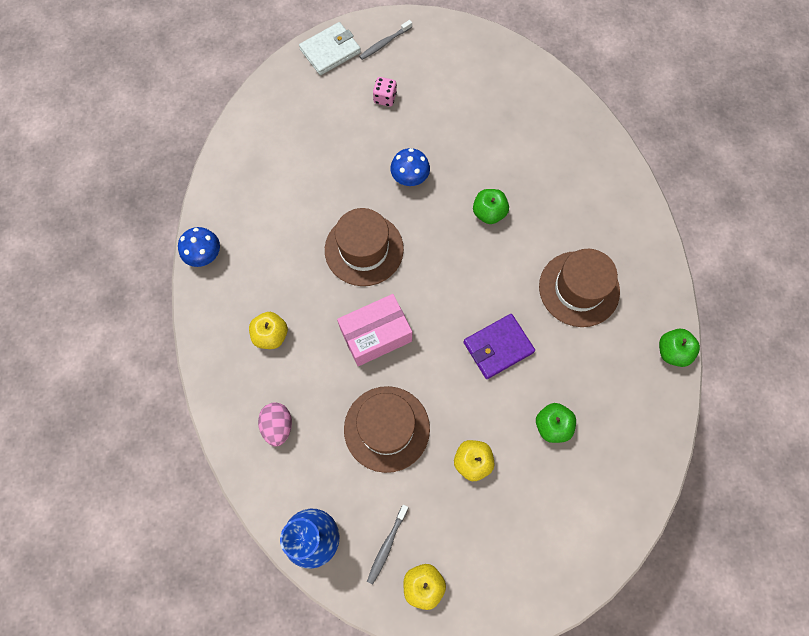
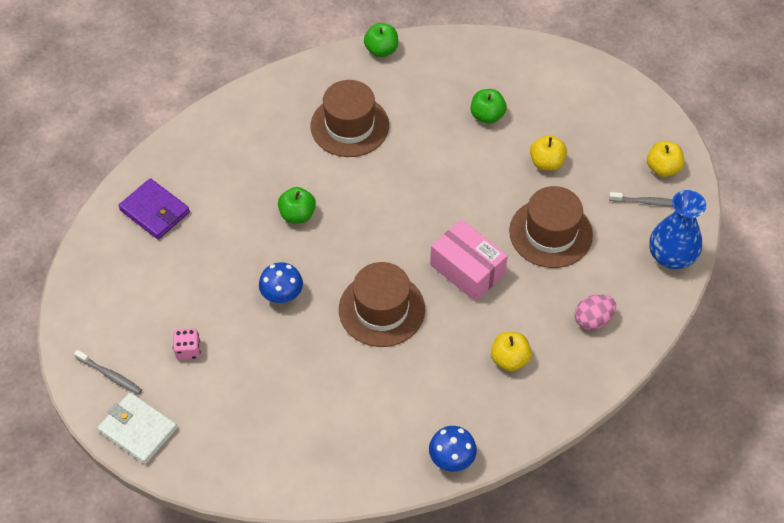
camera: 110 degrees left, 15 degrees down
(498, 347) = (434, 171): purple wallet -> purple wallet (155, 211)

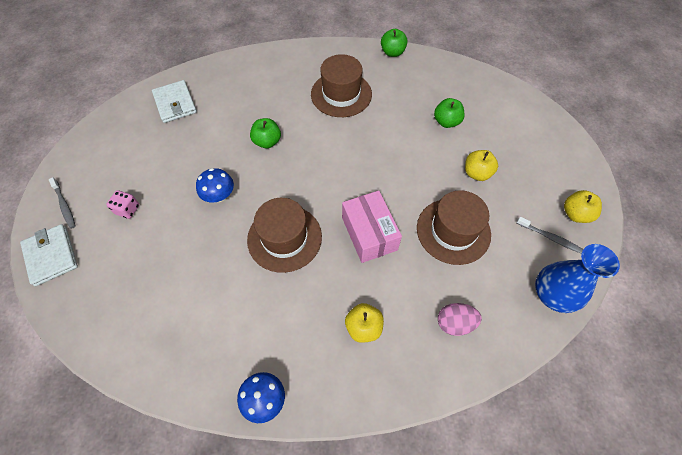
camera: 25 degrees right, 5 degrees up
(155, 211) = (175, 103): purple wallet -> white wallet

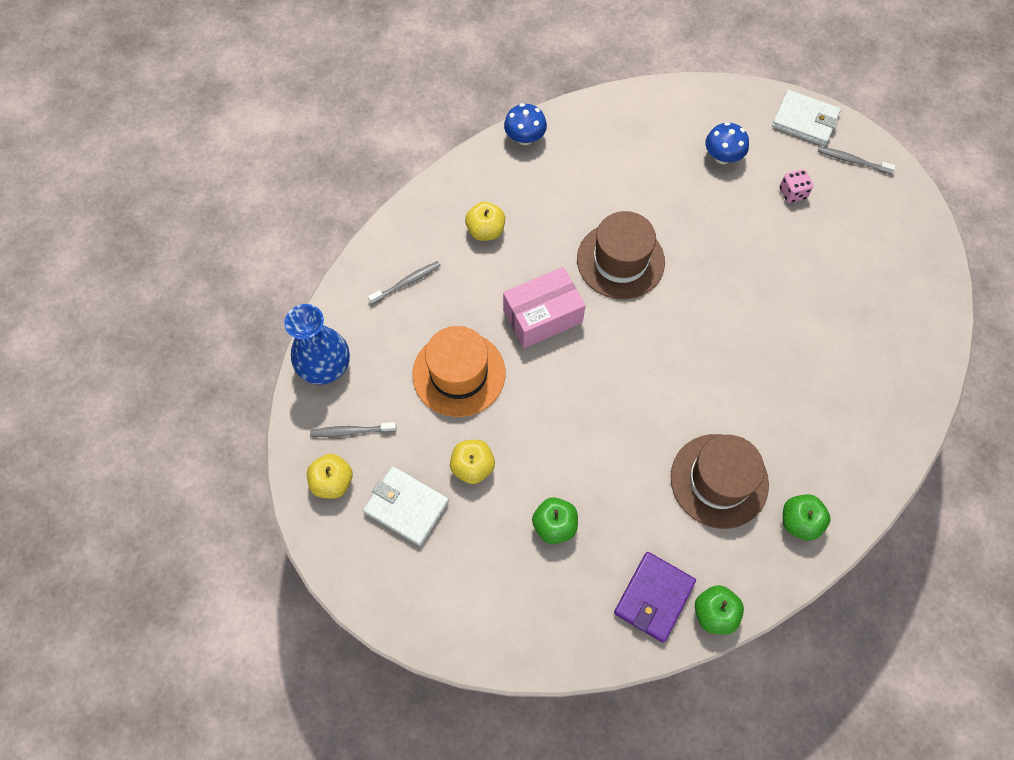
camera: 145 degrees right, 5 degrees up
(175, 103) = (893, 330): white wallet -> white wallet (406, 507)
(219, 195) = (724, 260): blue mushroom -> blue mushroom (722, 157)
(267, 142) = (740, 351): green apple -> green apple (799, 521)
(369, 233) = (542, 316): pink box -> pink box turned 60 degrees counterclockwise
(416, 71) = (654, 597): none -> purple wallet
(453, 231) = (459, 373): brown hat -> orange hat
(454, 323) = (407, 282): pink egg -> grey toothbrush

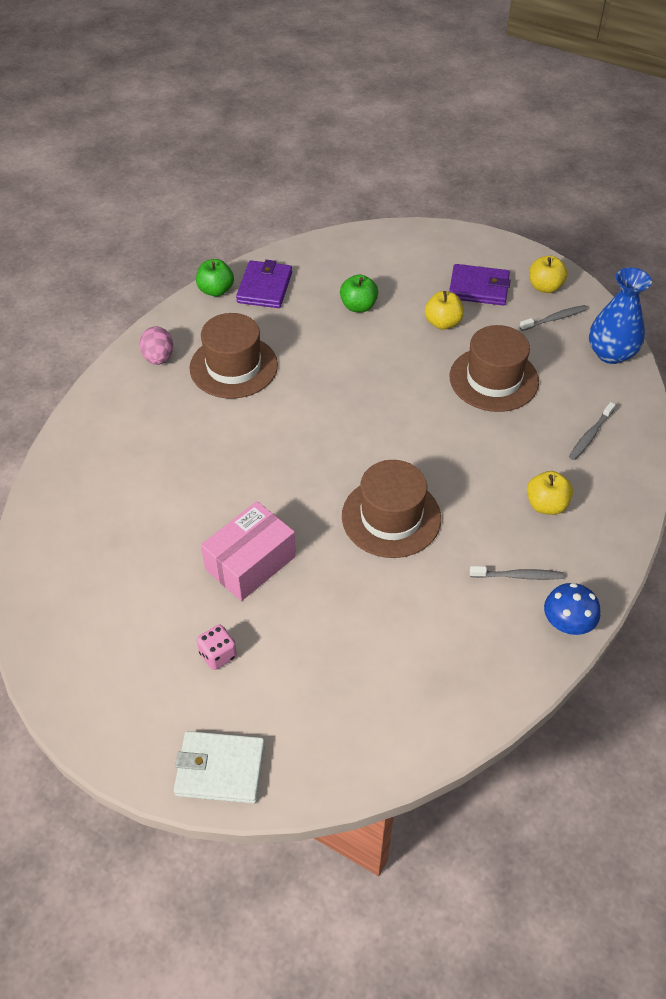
camera: 160 degrees right, 15 degrees down
(406, 507) = (478, 288): white wallet -> purple wallet
(459, 373) = (493, 379): orange hat -> brown hat
(542, 316) = (444, 444): pink box -> pink box (250, 563)
(722, 157) = (317, 677): blue mushroom -> none
(799, 521) = (158, 358): green apple -> pink egg
(852, 161) = (146, 726): grey toothbrush -> grey toothbrush (518, 576)

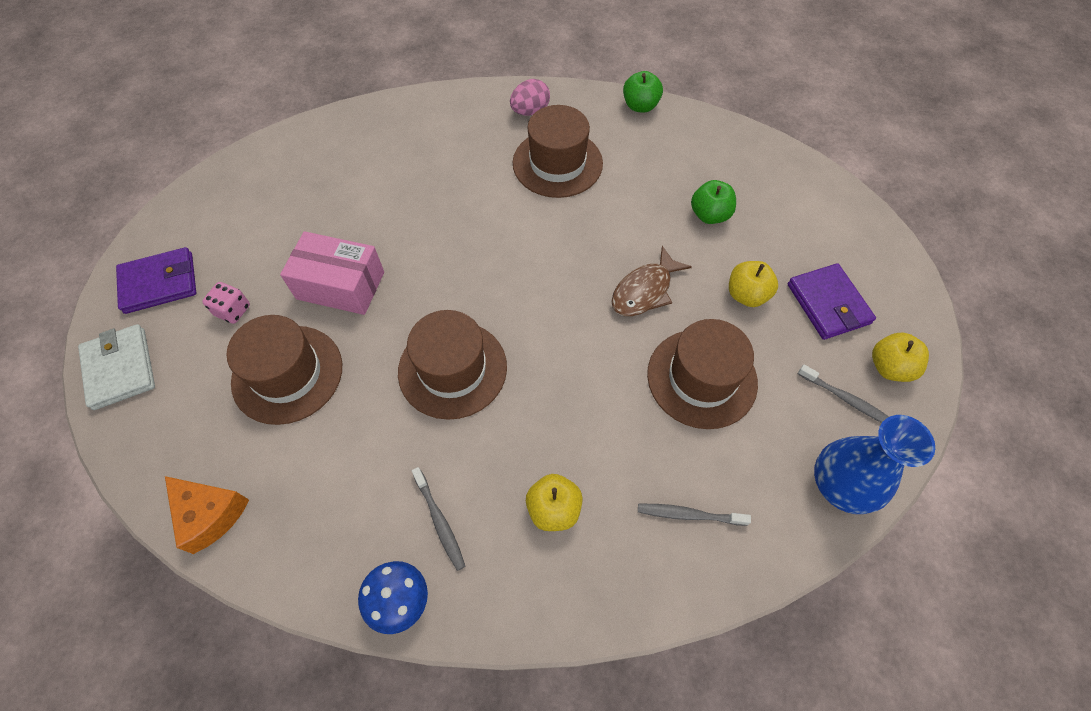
camera: 60 degrees right, 10 degrees up
(264, 287) = (673, 136): purple wallet -> purple wallet (159, 283)
(319, 633) = (287, 374): none -> brown hat
(400, 374) = (644, 291): none -> brown fish
(424, 732) = (210, 514): none -> orange cheese

